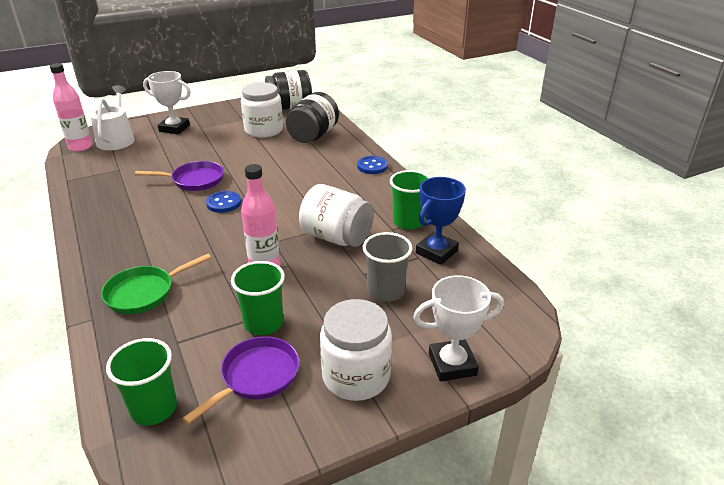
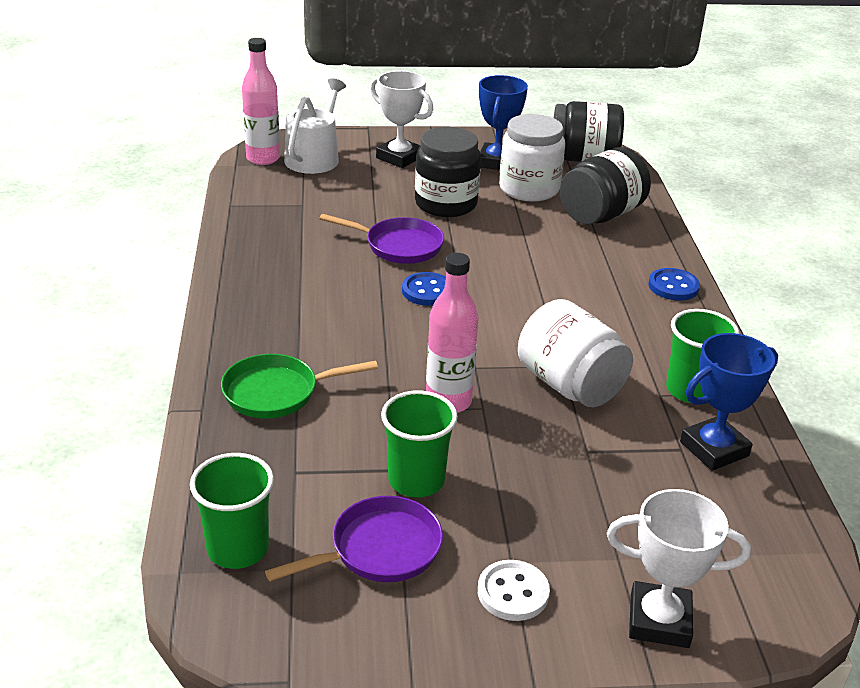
camera: 20 degrees right, 0 degrees up
(215, 149) = (446, 204): none -> black jar
(237, 119) = (496, 162): none -> blue trophy
(356, 376) = (513, 592): white jar -> white button
(386, 291) = (608, 486): grey cup -> none

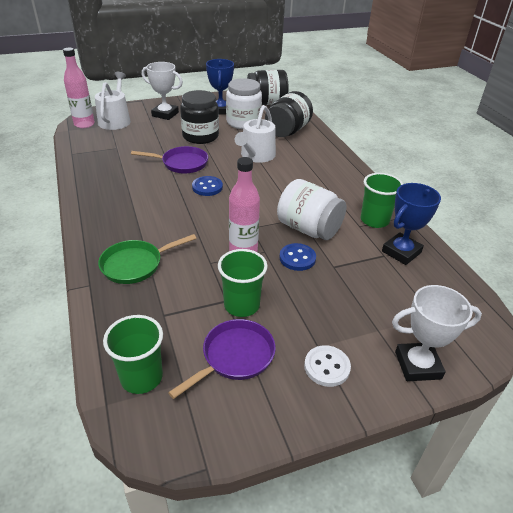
camera: 15 degrees left, 5 degrees up
(528, 250) = (256, 156): none -> white watering can
(673, 286) = (341, 164): blue button -> blue button (297, 258)

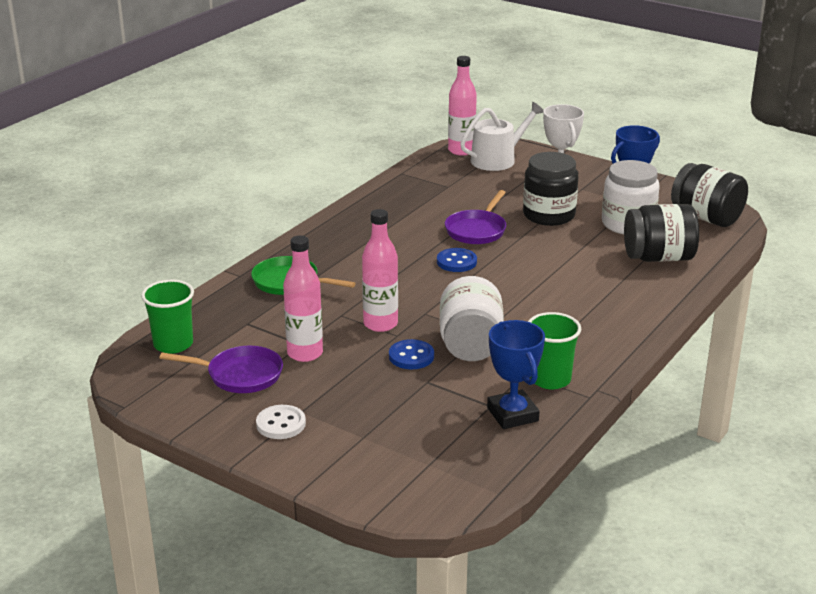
camera: 55 degrees right, 10 degrees down
(182, 163) = (477, 230): purple pan -> purple pan turned 60 degrees clockwise
(241, 305) = (305, 353): green cup -> pink bottle
(256, 156) = (565, 262): white watering can -> none
(401, 252) = (512, 414): blue trophy -> blue trophy turned 60 degrees clockwise
(417, 365) = (341, 473): white trophy -> none

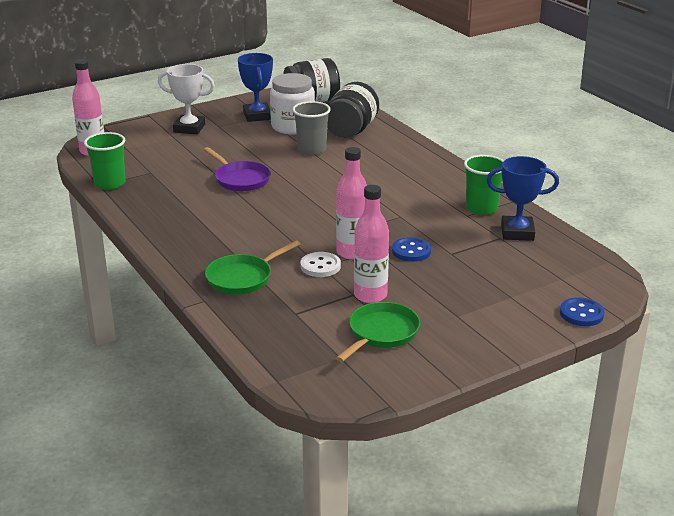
camera: 65 degrees left, 0 degrees up
(173, 344) = (300, 359): green cup -> green cup (109, 183)
(240, 375) = (381, 333): purple pan -> green pan
(281, 424) = (470, 329): white button -> white button (320, 266)
(456, 262) = (283, 199): blue button -> blue button (581, 314)
(470, 345) = (413, 224): white jar -> none
(498, 159) = (129, 142): white watering can -> none
(549, 215) = (247, 148): black jar -> none
(584, 248) = (312, 149): none -> grey cup

